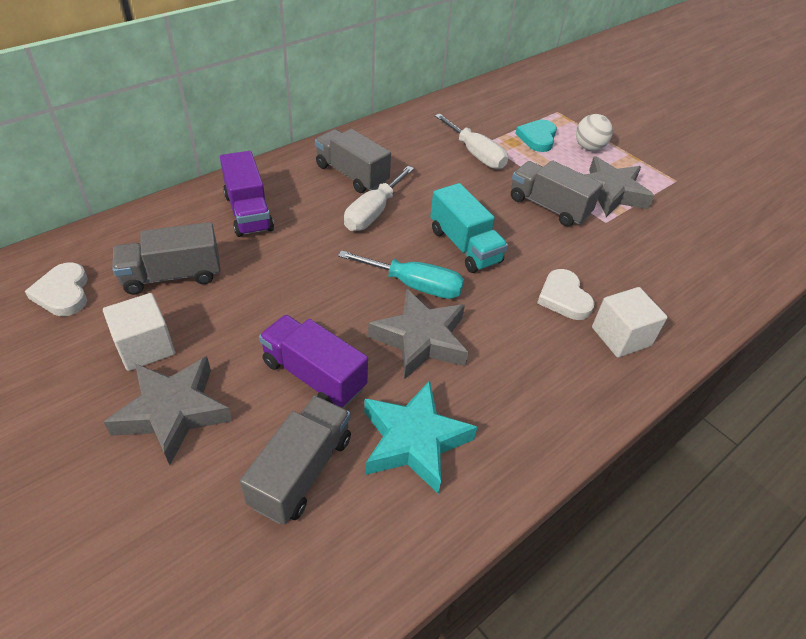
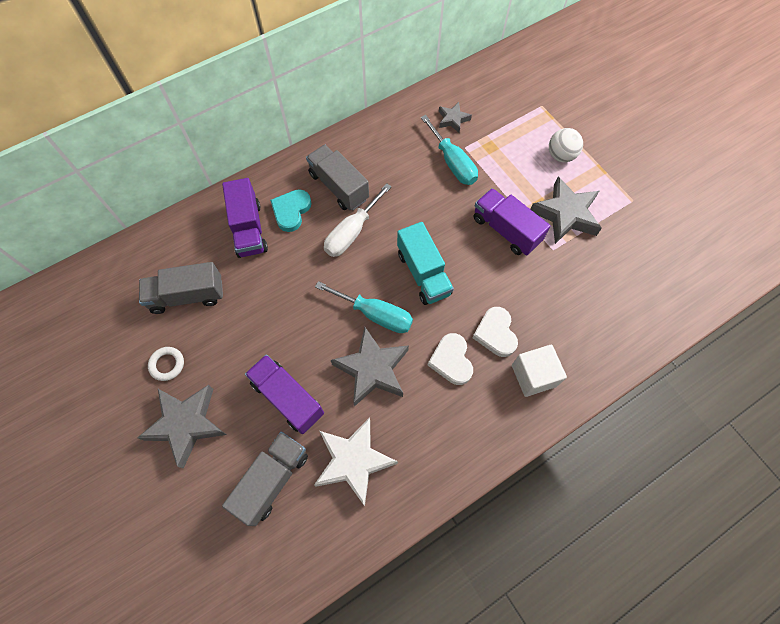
camera: 10 degrees right, 20 degrees up
(63, 293) = (107, 309): white heart -> white heart (451, 360)
(145, 347) = (167, 364): white cube -> white ring
(414, 441) = (354, 461): turquoise star -> white star
(468, 122) = (453, 119): none -> grey star
(476, 154) = (452, 163): white screwdriver -> turquoise screwdriver
(537, 138) = (514, 142): turquoise heart -> turquoise heart (291, 211)
(549, 207) = (506, 230): grey truck -> purple truck

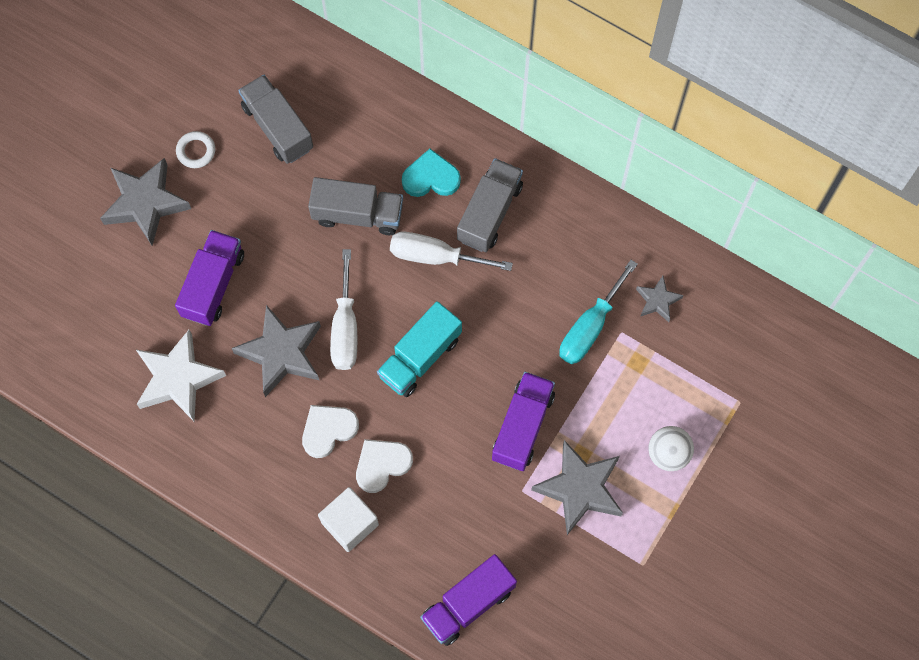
camera: 65 degrees right, 5 degrees up
(249, 229) = (386, 145): purple truck -> purple truck (468, 604)
(272, 480) = (127, 311): grey truck -> grey truck (358, 214)
(375, 314) = (345, 328): turquoise screwdriver -> white screwdriver

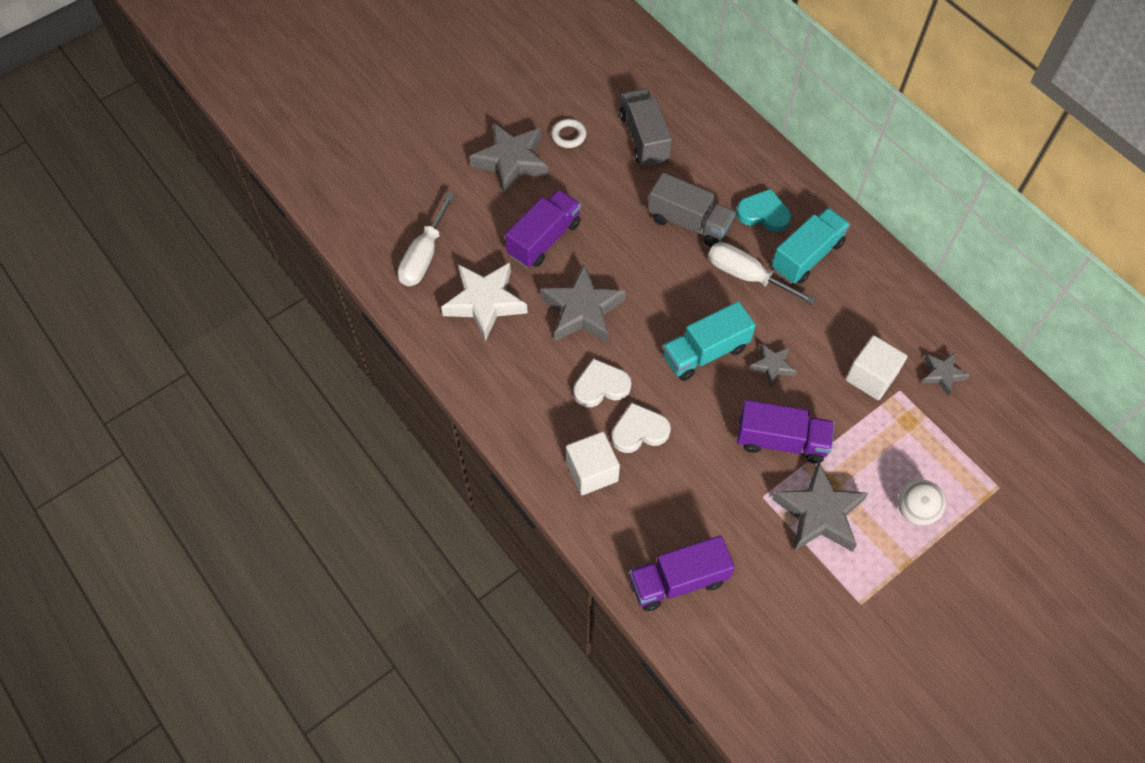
camera: 20 degrees right, 10 degrees down
(345, 328) = (646, 308): white screwdriver -> white screwdriver (424, 256)
(489, 213) = (807, 256): grey truck -> turquoise truck
(490, 349) = (772, 366): none -> grey star
(522, 426) = (781, 441): purple truck -> purple truck turned 60 degrees clockwise
(590, 327) = (871, 377): turquoise screwdriver -> white cube

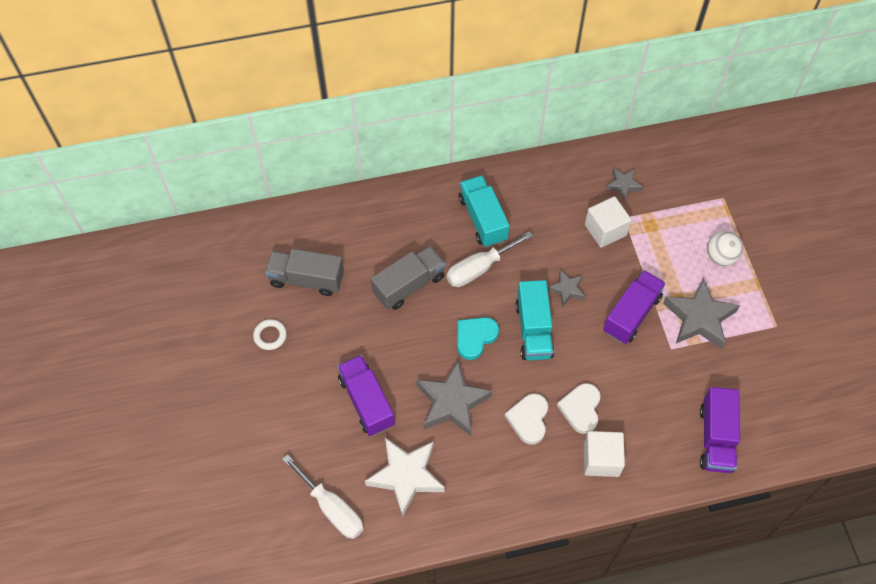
camera: 65 degrees left, 0 degrees up
(511, 161) = (271, 393): grey star -> none
(763, 213) = (428, 229): turquoise heart -> turquoise heart (475, 337)

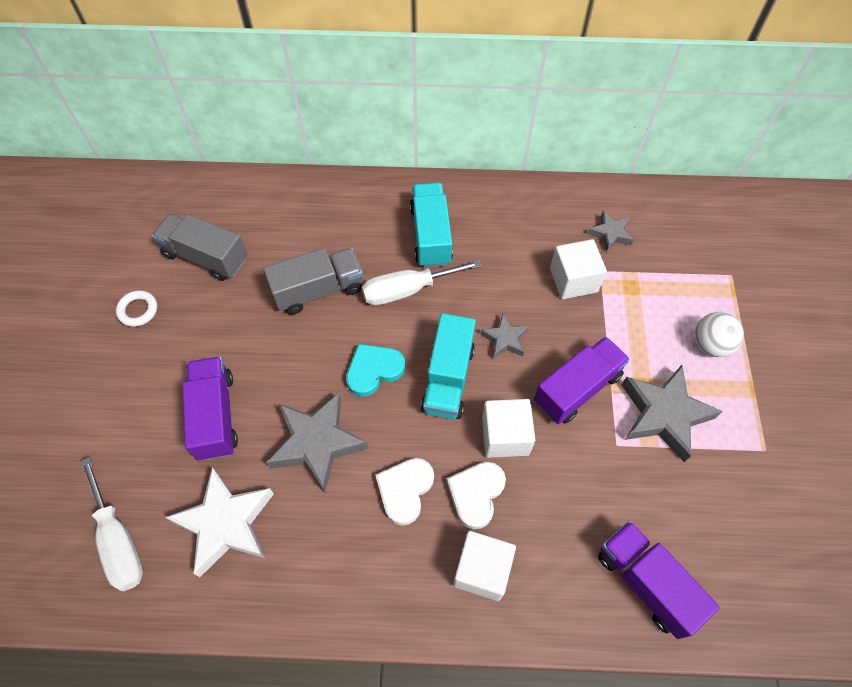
camera: 15 degrees right, 0 degrees up
(589, 362) = (505, 436): none -> white cube
(715, 438) = (646, 582): purple truck -> purple truck turned 120 degrees clockwise

